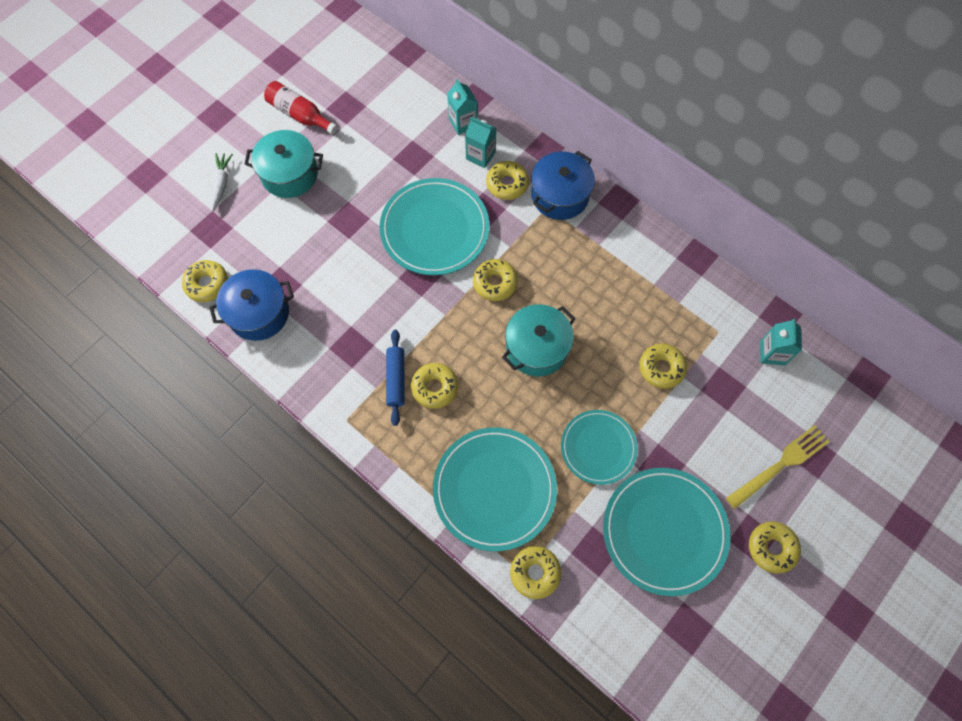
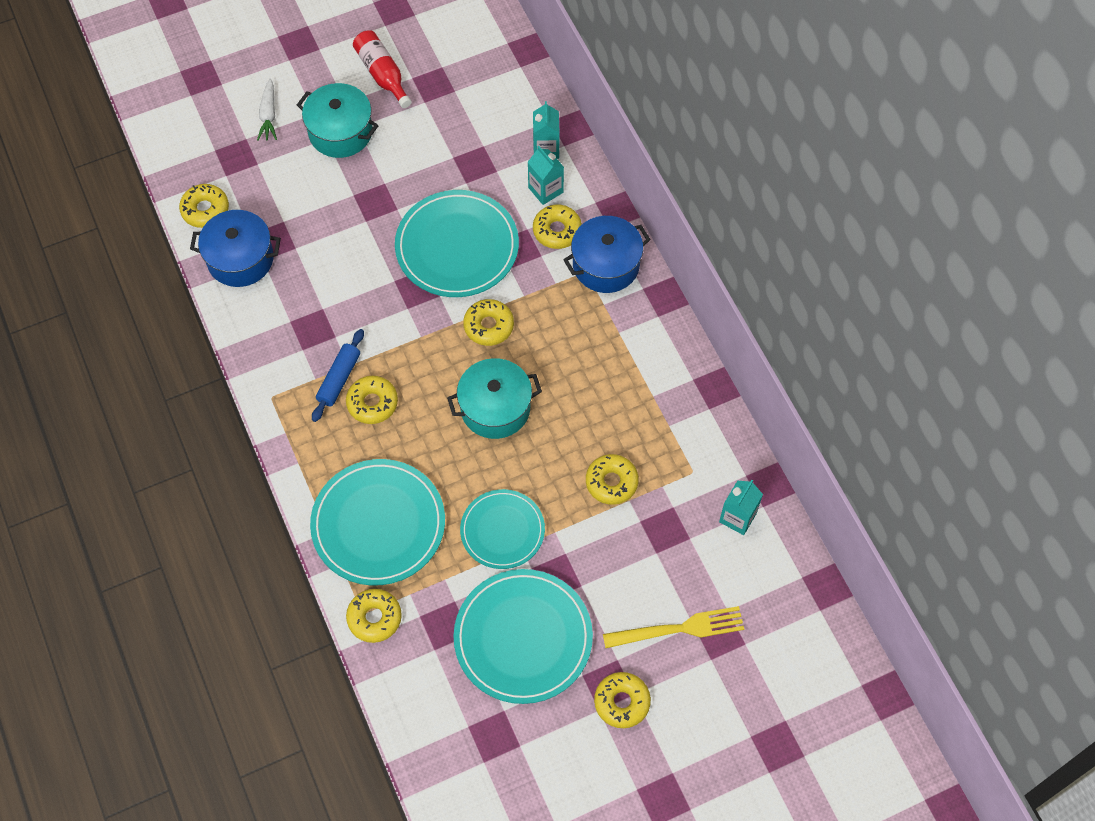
camera: 25 degrees right, 5 degrees down
(221, 184) = (268, 115): white carrot -> white carrot turned 150 degrees clockwise

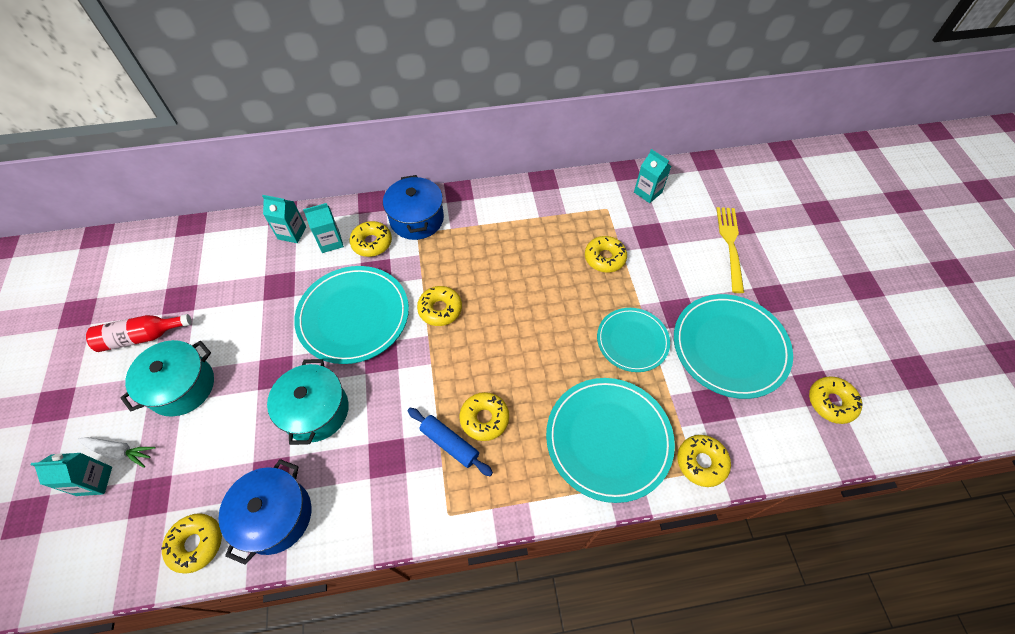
camera: 75 degrees left, 5 degrees down
(239, 110) = (94, 481): none -> turquoise carton
(495, 408) = (519, 321): turquoise pot -> turquoise pot (316, 411)
(622, 702) = (787, 293): yellow donut -> yellow donut (831, 402)

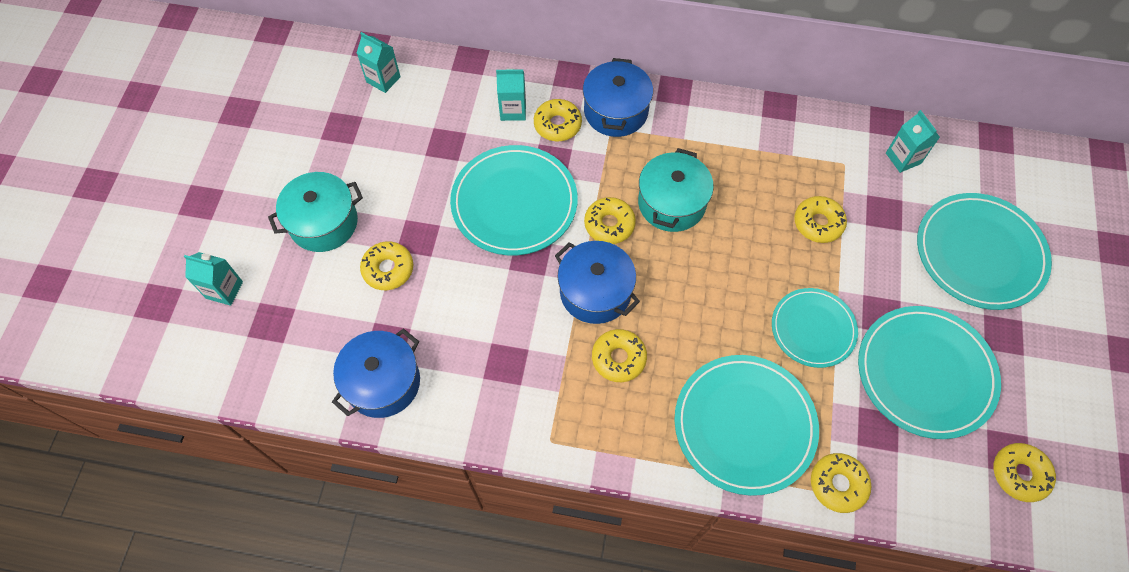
camera: 20 degrees right, 5 degrees up
(120, 452) = (252, 269): white carrot -> none
(142, 337) = (296, 157): red bottle -> none
(196, 544) = (304, 382): yellow donut -> yellow donut (388, 269)
(292, 233) = (474, 87): turquoise carton -> turquoise carton (383, 79)
(316, 411) = (448, 292): turquoise pot -> turquoise pot (671, 203)
(446, 369) = (595, 292): none -> blue pot
(449, 443) = (574, 371): blue rolling pin -> none
(730, 244) = (979, 253): yellow fork -> turquoise plate

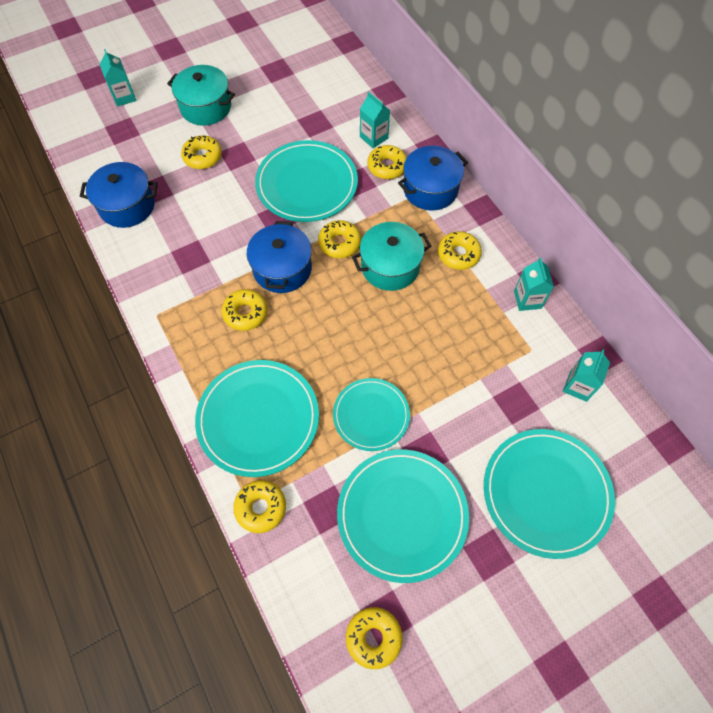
camera: 50 degrees right, 0 degrees up
(383, 79) = (329, 64): turquoise carton -> turquoise carton (527, 299)
(818, 223) = (462, 364): yellow donut -> yellow donut (458, 254)

